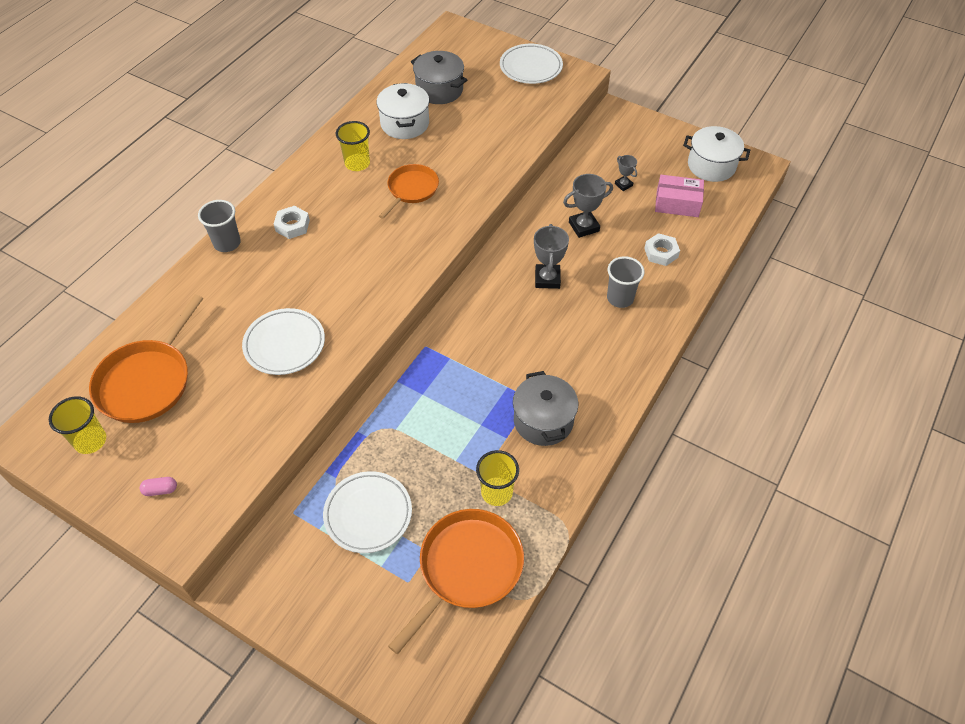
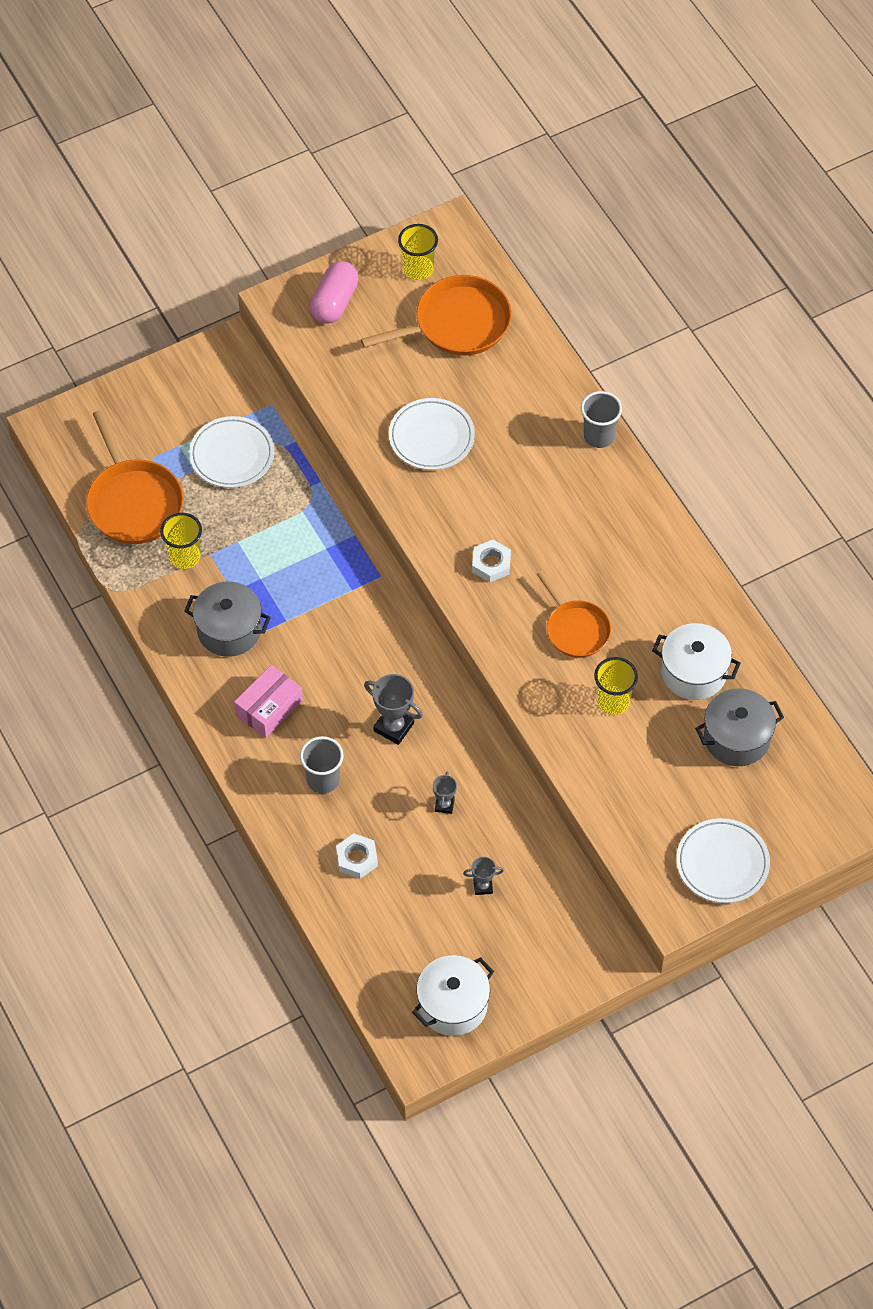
camera: 120 degrees right, 5 degrees up
(147, 382) = (457, 323): orange pan -> orange pan turned 105 degrees clockwise
(160, 490) = (334, 302): pink capsule -> pink capsule, size x2.19
(292, 226) = (589, 500): white nut -> white nut (491, 564)
(357, 163) = (651, 596): yellow cup -> yellow cup (613, 701)
(584, 227) = (444, 805): grey trophy -> grey trophy, size x0.58
(677, 203) = (417, 924): pink box -> pink box (269, 708)

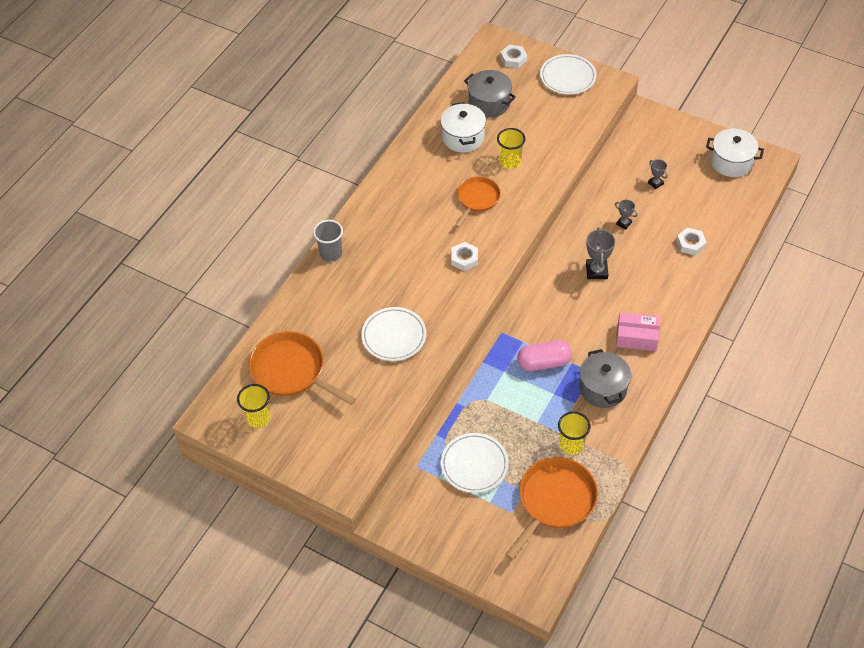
camera: 120 degrees left, 5 degrees down
(323, 780) = (658, 285): grey cup -> none
(334, 302) = (320, 452): pink capsule -> pink capsule (544, 363)
(444, 805) = (624, 223): grey trophy -> grey trophy turned 60 degrees clockwise
(804, 817) = (513, 59): none -> white nut

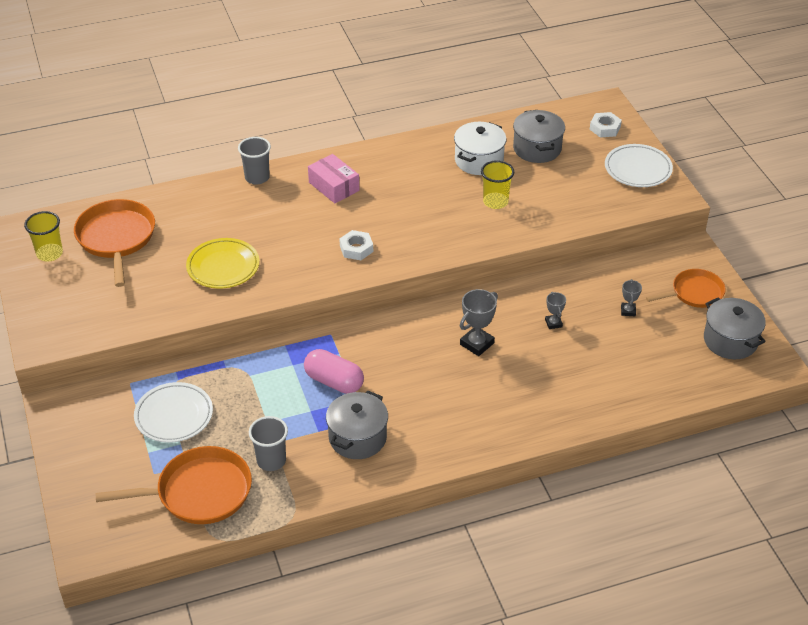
camera: 40 degrees right, 10 degrees down
(394, 336) = (223, 267): white plate -> yellow plate
(477, 199) = (428, 212): orange pan -> orange pan (694, 293)
(571, 445) = (271, 461): yellow cup -> grey cup
(636, 337) = (443, 419): pink box -> pink box (334, 186)
(690, 244) = (596, 380): white nut -> none
(731, 162) = (730, 340): white pot -> grey pot

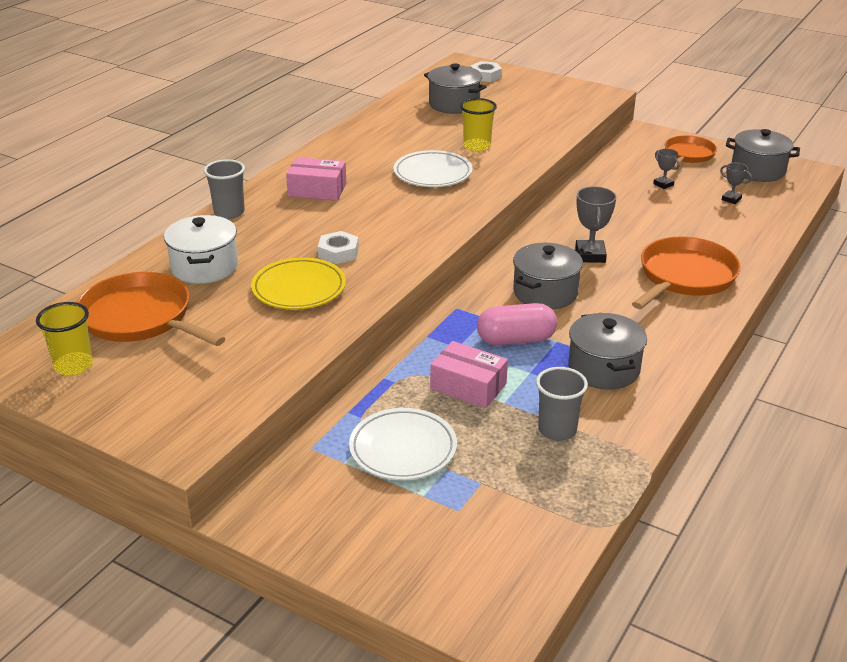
camera: 40 degrees left, 10 degrees down
(199, 492) = (530, 497): orange pan -> orange pan (685, 276)
(262, 397) = (468, 386): none -> pink box
(356, 249) = (409, 222): white nut -> white nut (338, 252)
(402, 357) = (545, 293): none -> grey pot
(479, 160) = (419, 127): white pot -> white pot (204, 267)
(553, 323) = (624, 215): grey trophy -> grey trophy (731, 199)
(638, 169) = (550, 89): white plate -> white plate (432, 173)

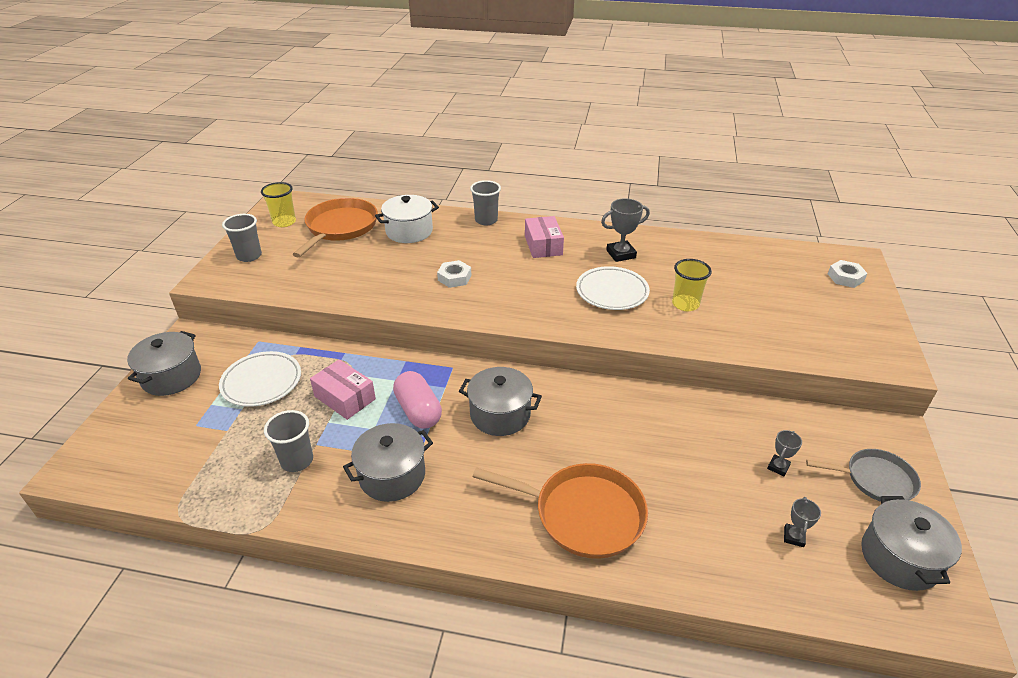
camera: 70 degrees right, 5 degrees up
(146, 404) = (249, 256): none -> grey cup
(299, 289) = (397, 274): yellow plate -> none
(454, 104) = (760, 273): grey pot -> grey pot (171, 377)
(468, 386) = (345, 397): pink box -> pink box turned 60 degrees counterclockwise
(590, 255) = (584, 433): grey trophy -> grey trophy (621, 254)
(688, 155) = (876, 479): orange pan -> grey pan

